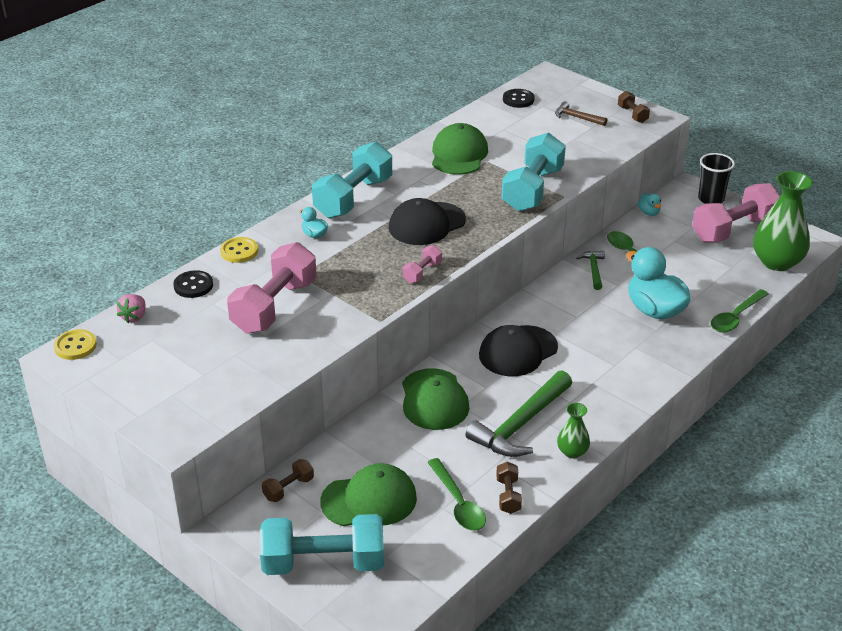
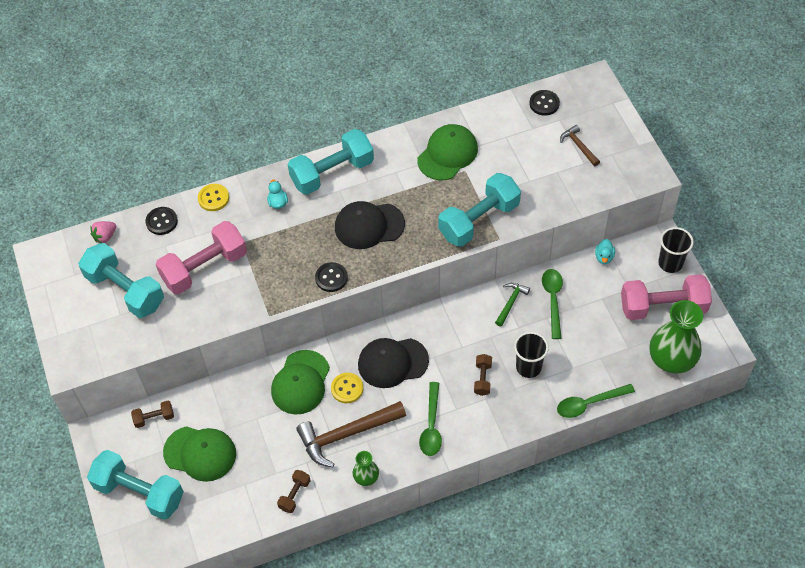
camera: 30 degrees right, 20 degrees up
(75, 346) = (53, 249): yellow button -> yellow button (347, 388)
(194, 352) = (125, 290): none -> turquoise dumbbell
(422, 272) = (331, 278): pink dumbbell -> black button
(458, 503) = (257, 485): green spoon -> green spoon (431, 426)
(520, 425) = (346, 435): green hammer -> brown hammer
(632, 114) = (631, 161): brown dumbbell -> brown dumbbell (482, 378)
(654, 310) = (528, 367): turquoise duck -> black cup

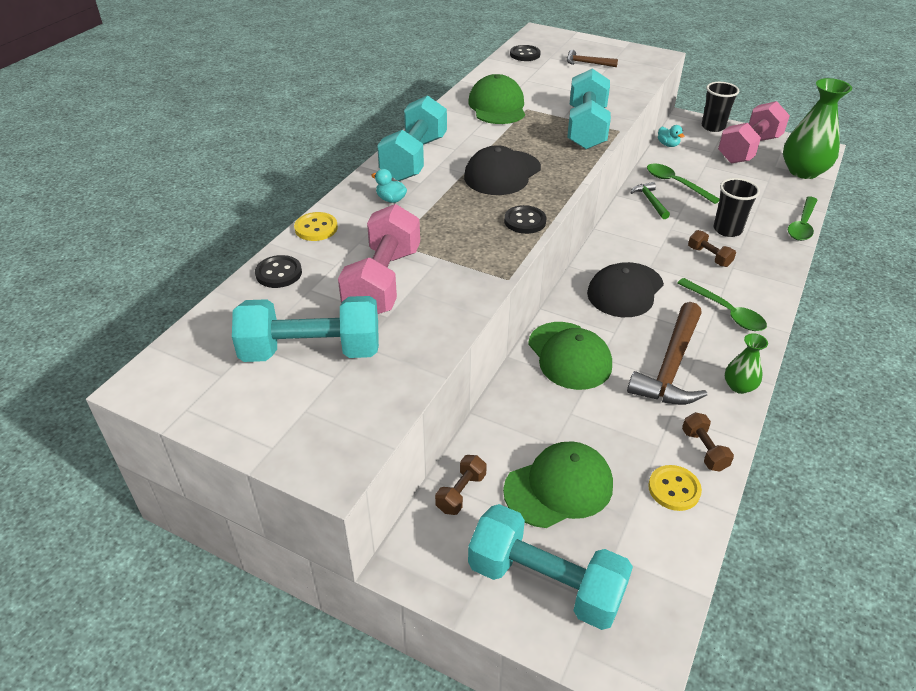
camera: 45 degrees left, 15 degrees down
(105, 237) = (220, 320): pink strawberry -> none
(139, 492) = (545, 582): turquoise dumbbell -> turquoise dumbbell turned 45 degrees clockwise
(347, 388) = (617, 332): yellow button -> yellow button (674, 489)

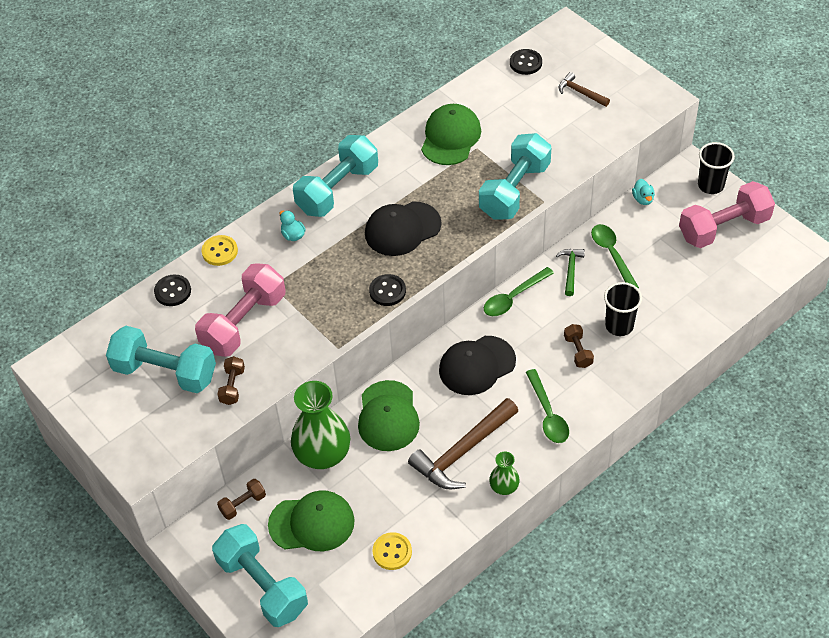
camera: 25 degrees right, 10 degrees up
(704, 450) = (436, 530): brown dumbbell -> brown dumbbell (232, 386)
(802, 225) = (697, 340): green spoon -> green spoon (513, 297)
(803, 171) = (756, 273): green vase -> green vase (322, 454)

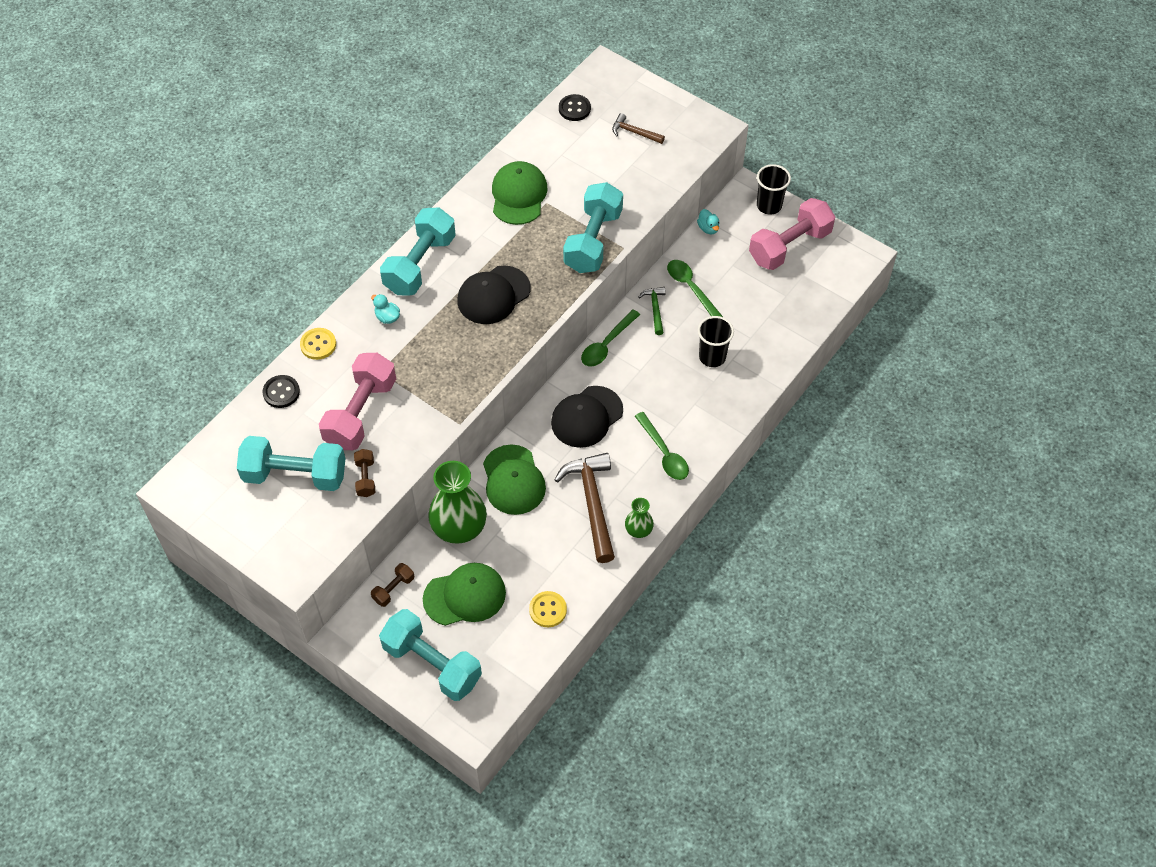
camera: 15 degrees left, 5 degrees up
(387, 291) = (494, 360): black button -> none
(462, 452) = (592, 503): brown hammer -> brown hammer turned 135 degrees clockwise
(578, 351) = (679, 388): brown dumbbell -> none

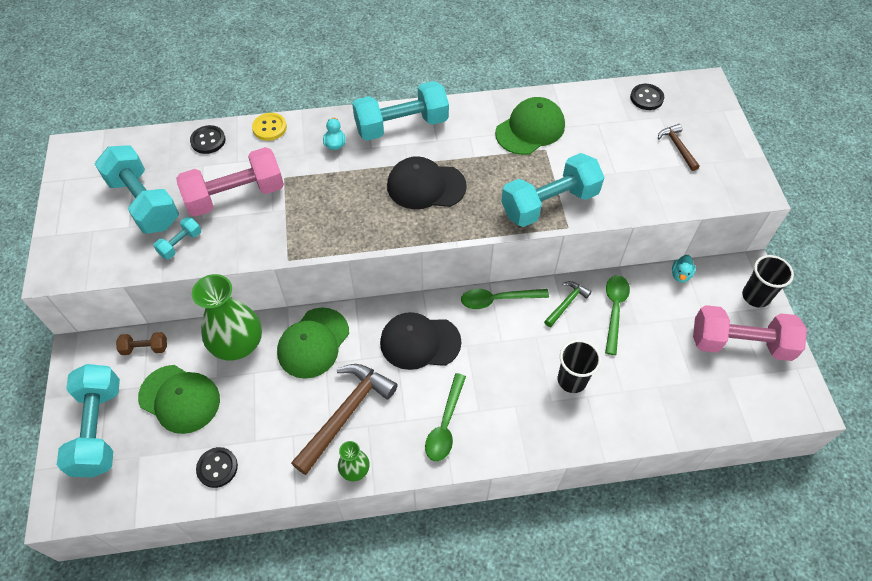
camera: 45 degrees right, 0 degrees up
(365, 478) = (180, 244): brown dumbbell -> turquoise dumbbell
(548, 610) = (217, 468): yellow button -> black button

